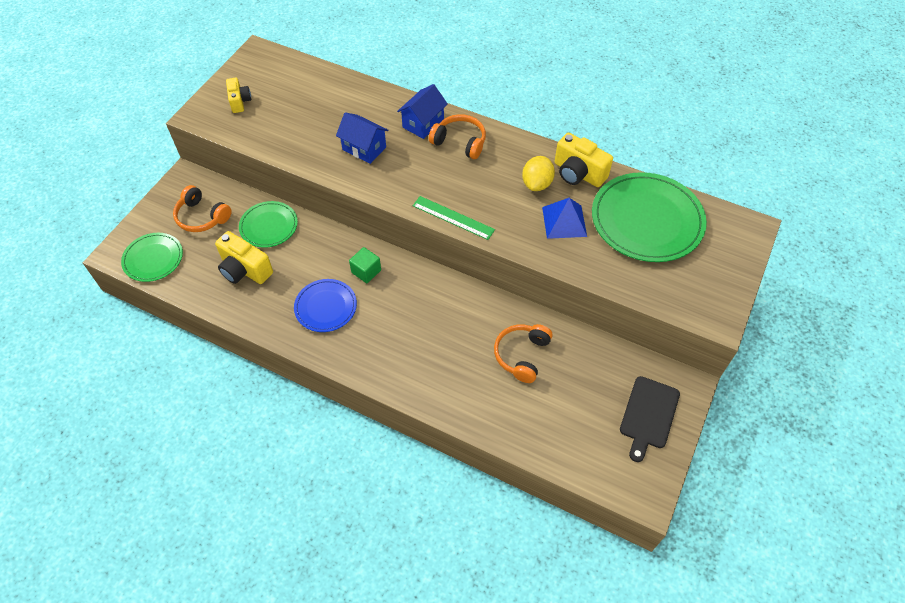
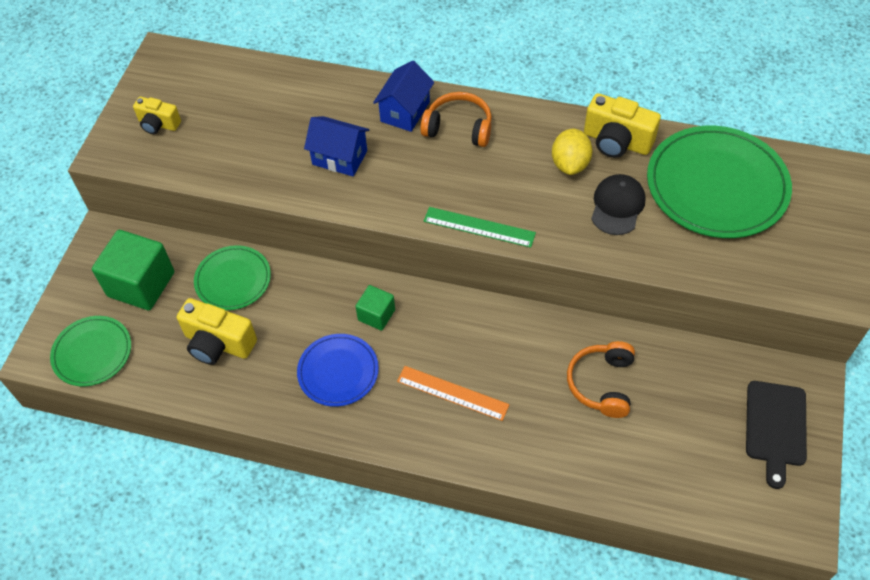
camera: 10 degrees left, 0 degrees up
(202, 217) = (141, 284): orange headphones -> green cube
(240, 101) = (158, 124): yellow camera -> yellow camera turned 135 degrees clockwise
(406, 339) = (452, 393): none -> orange ruler
(564, 221) = (617, 206): blue pyramid -> black cap

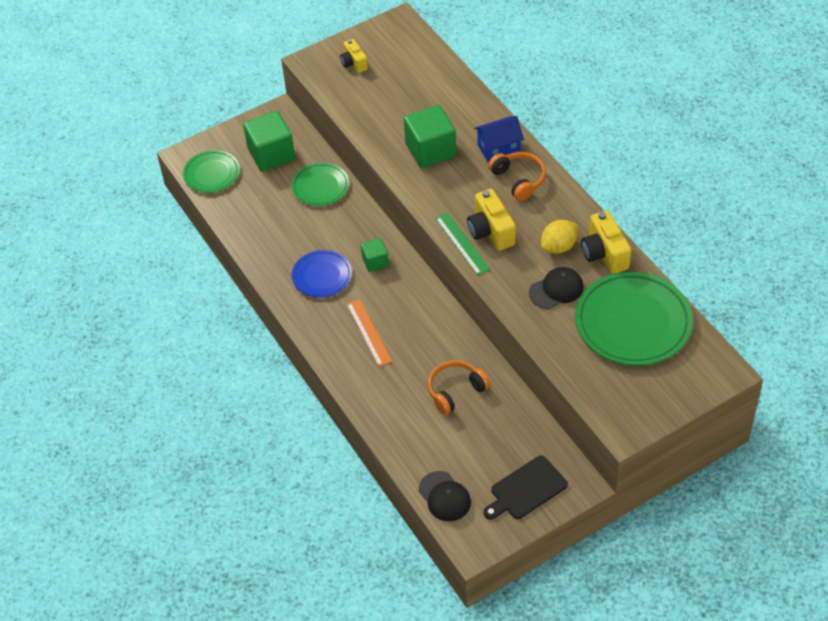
camera: 45 degrees right, 5 degrees down
(218, 343) = (277, 215): yellow camera -> yellow camera (490, 231)
(340, 157) = (430, 150): blue house -> green cube
(718, 502) = (444, 496): none -> black cap

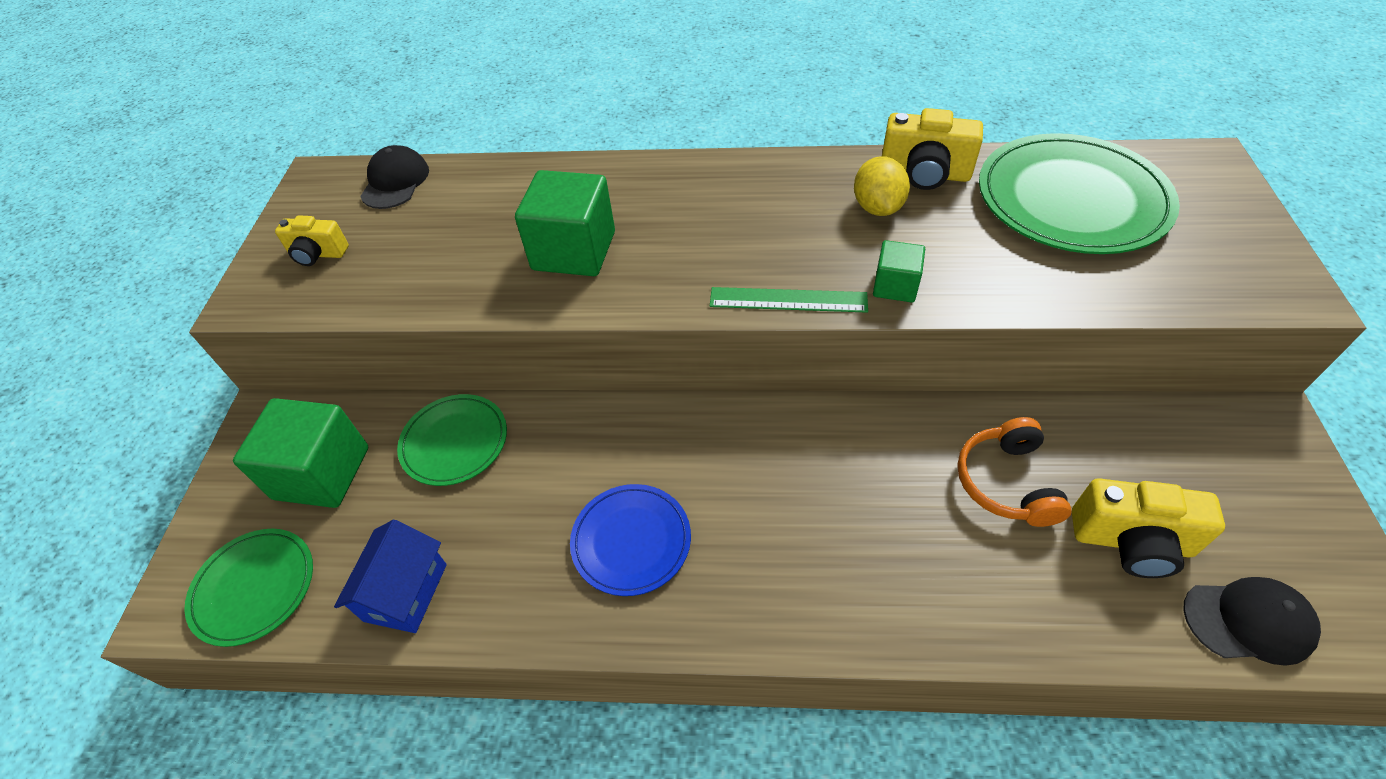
camera: 55 degrees left, 0 degrees up
(369, 332) = (805, 538): orange ruler -> none
(375, 261) = (666, 450): green cube -> green cube (895, 286)
(490, 231) = (790, 259): yellow camera -> yellow camera (1131, 542)
(499, 149) = (646, 186): blue house -> blue house (406, 592)
(518, 180) = (720, 192): orange headphones -> none
(526, 489) = (1266, 494): black cutting board -> none
(556, 290) = (959, 243): black cap -> black cap (395, 182)

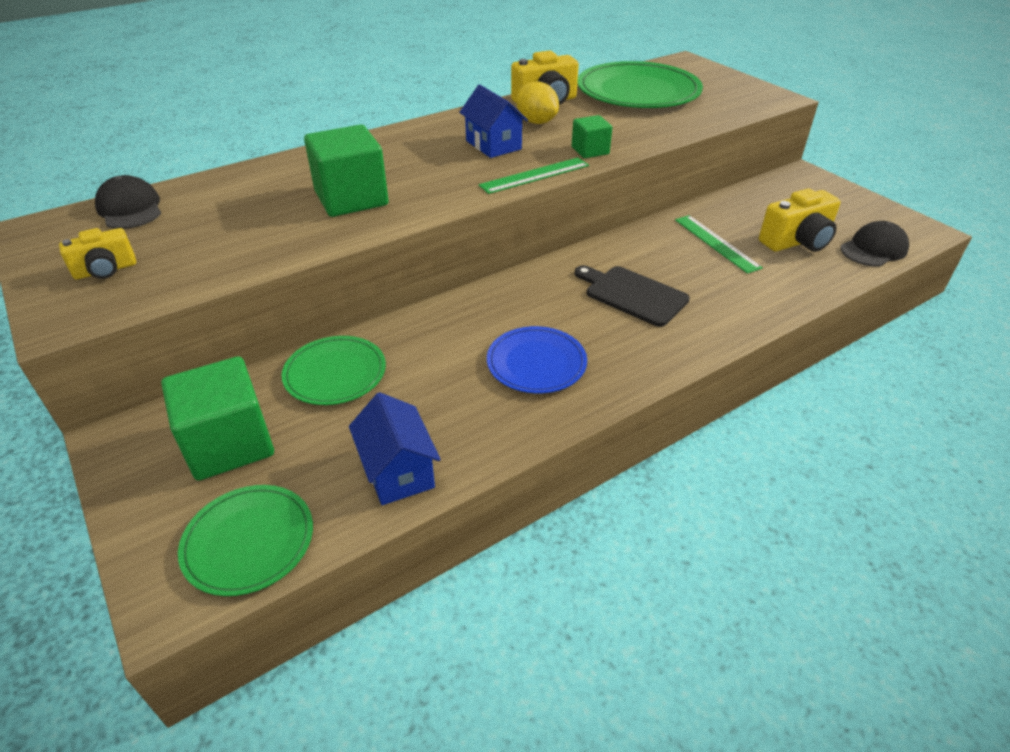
camera: 40 degrees left, 10 degrees down
(789, 228) = (493, 145): none -> blue house
(820, 506) = (632, 294): none -> black cutting board
(1006, 482) = (716, 243): orange headphones -> green ruler

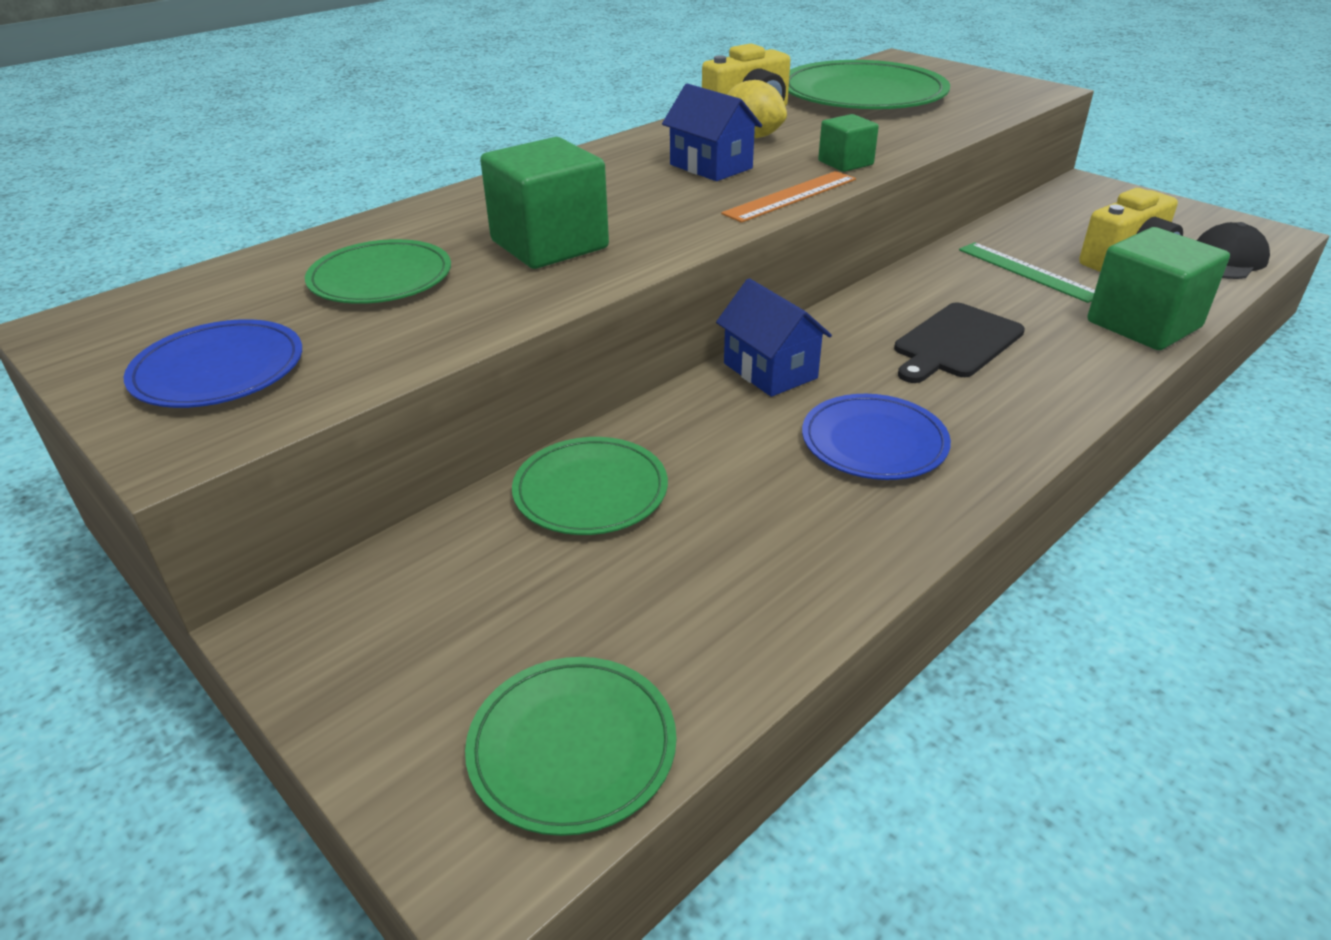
camera: 10 degrees left, 5 degrees down
(106, 270) = (218, 370): yellow camera -> blue plate
(130, 209) = (215, 287): black cap -> none
(229, 444) = (473, 609): green cube -> green cube (1143, 324)
(232, 213) = (380, 278): none -> green plate
(398, 471) = (753, 611): blue house -> blue house (770, 370)
(535, 175) = (790, 196): green ruler -> orange ruler
(632, 294) = (955, 343): black cutting board -> black cutting board turned 75 degrees counterclockwise

